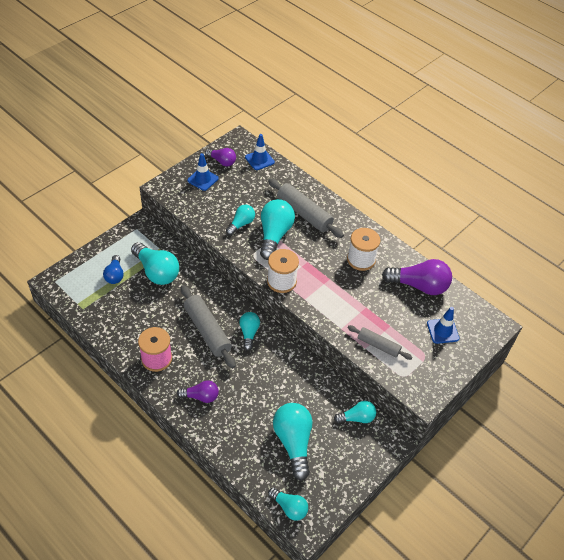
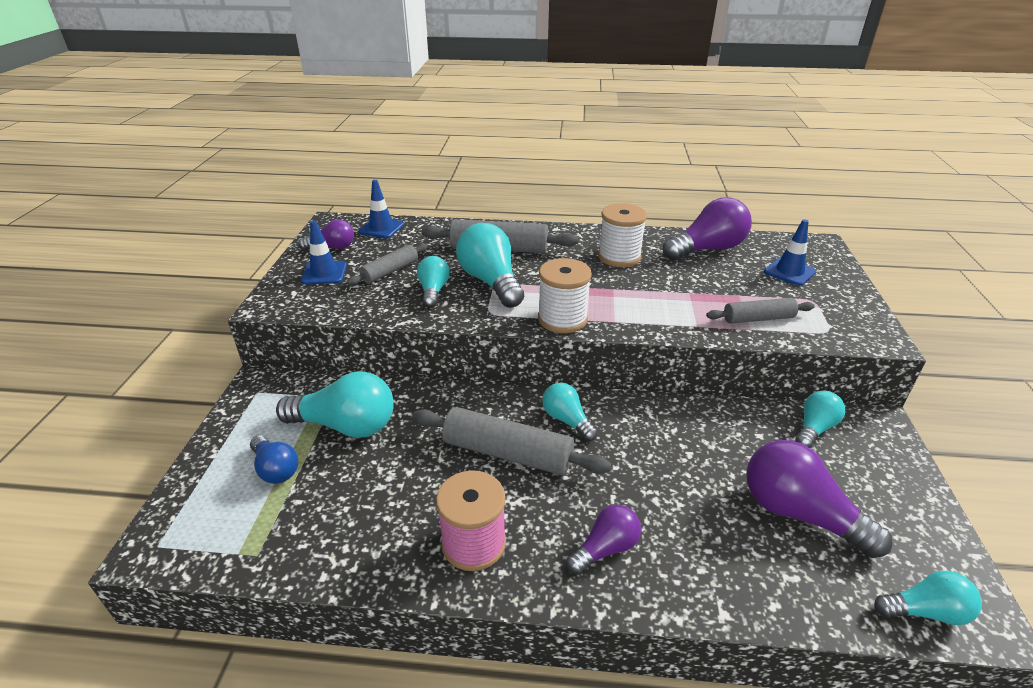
camera: 35 degrees left, 15 degrees down
(234, 197) = (390, 271): none -> grey rolling pin
(293, 442) = (799, 514): turquoise light bulb -> purple light bulb

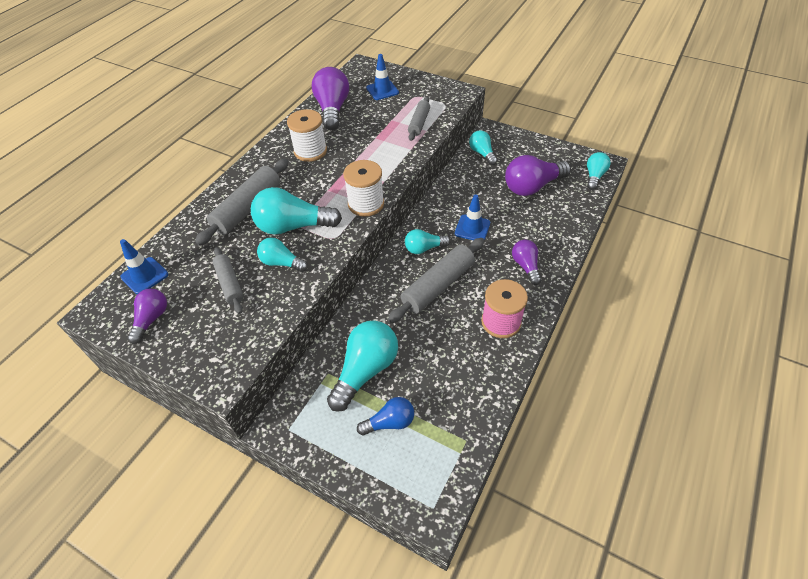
camera: 65 degrees left, 15 degrees up
(324, 273) = (196, 331): blue traffic cone -> blue traffic cone (472, 228)

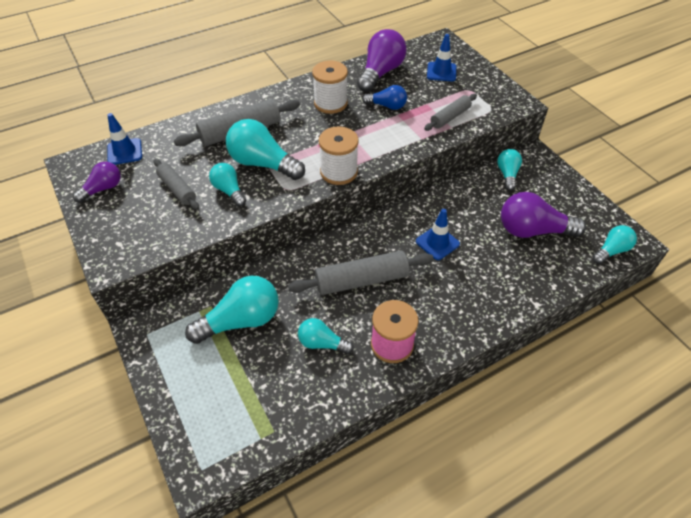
camera: 30 degrees right, 0 degrees up
(230, 284) = (177, 189): grey rolling pin -> grey rolling pin turned 45 degrees counterclockwise
(390, 422) = (225, 376): blue light bulb -> blue light bulb (387, 106)
(424, 248) = (377, 239): turquoise light bulb -> turquoise light bulb (322, 343)
(526, 266) = (460, 305): purple light bulb -> none

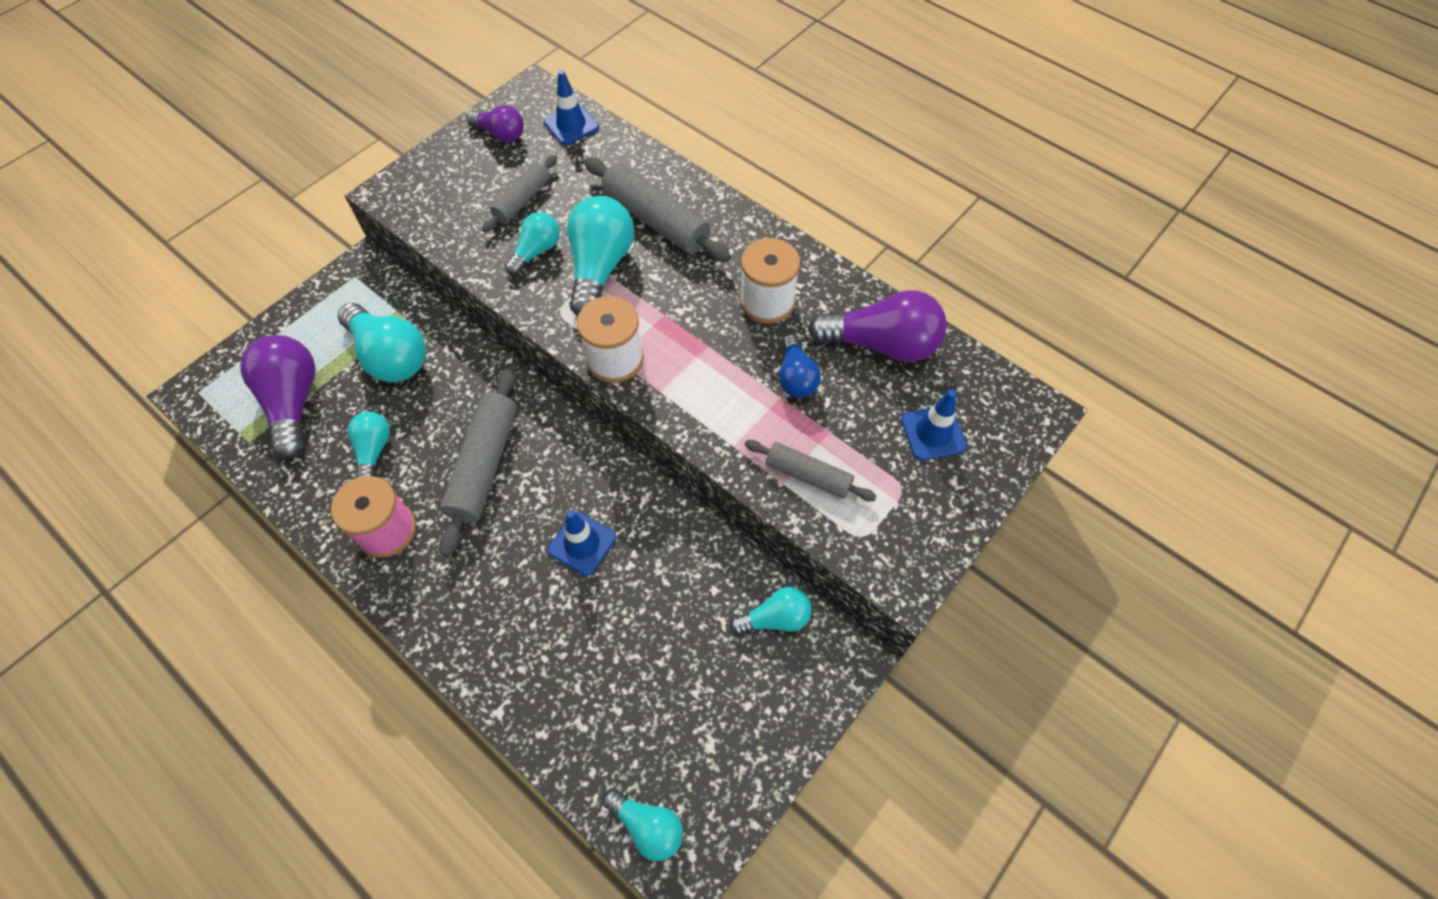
camera: 70 degrees right, 10 degrees up
(361, 280) = (484, 465): grey rolling pin -> grey rolling pin turned 45 degrees clockwise
(533, 230) = (653, 682): purple light bulb -> purple light bulb (293, 402)

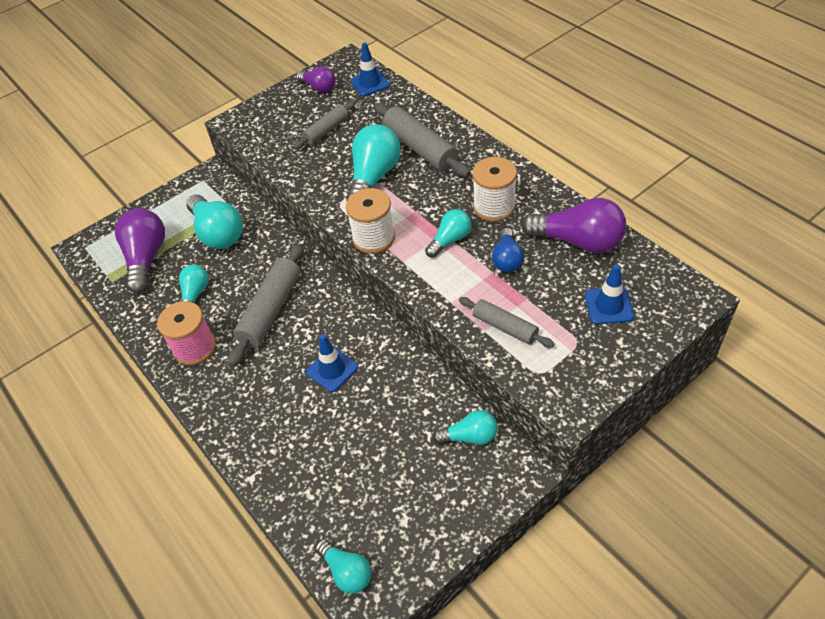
camera: 15 degrees right, 10 degrees down
(536, 251) = (330, 164): turquoise light bulb -> turquoise light bulb (450, 240)

